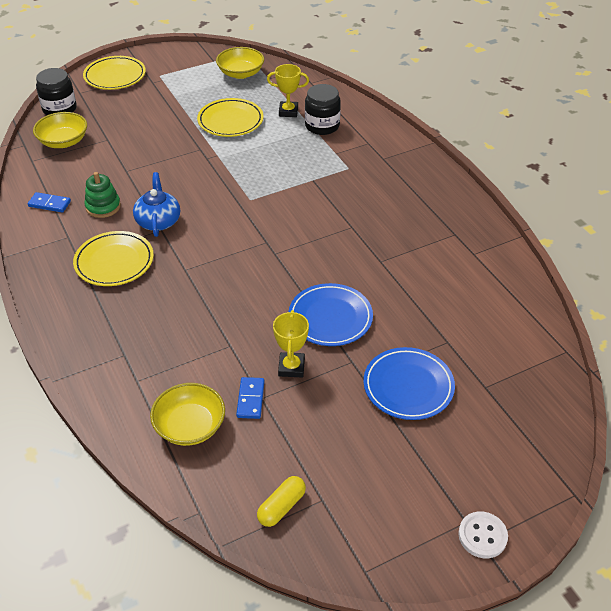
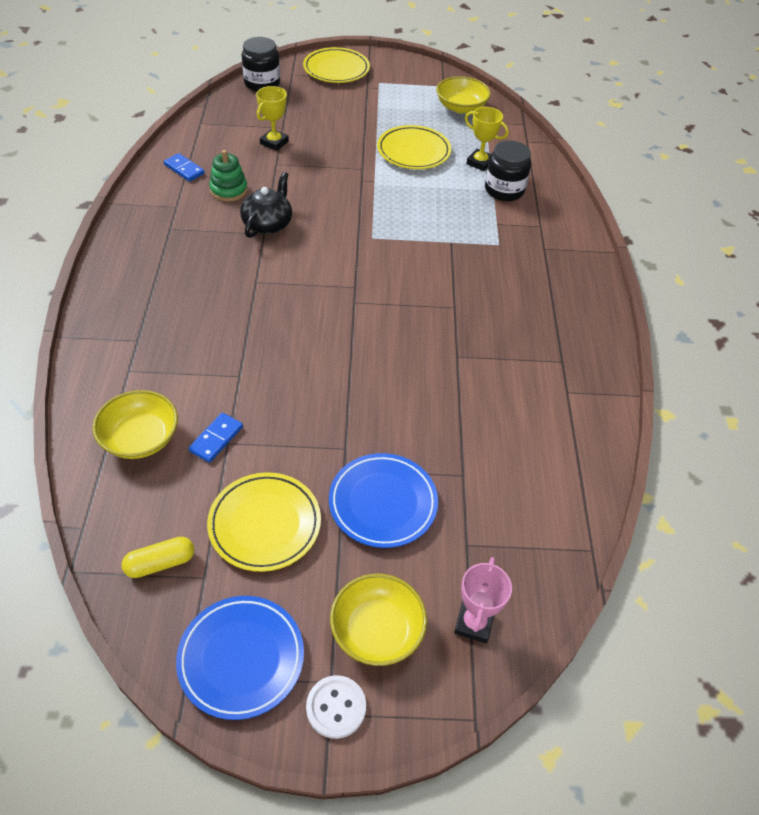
camera: 25 degrees right, 5 degrees up
(63, 141) = (242, 115): yellow bowl -> yellow bowl (377, 630)
(114, 262) = (197, 247): yellow plate -> yellow plate (265, 524)
(158, 221) = (268, 224): blue teapot -> black teapot
(291, 367) = (280, 425): yellow trophy -> yellow trophy (274, 143)
(330, 318) = (358, 392): blue plate -> blue plate (241, 658)
(528, 435) = (473, 623): none -> pink trophy

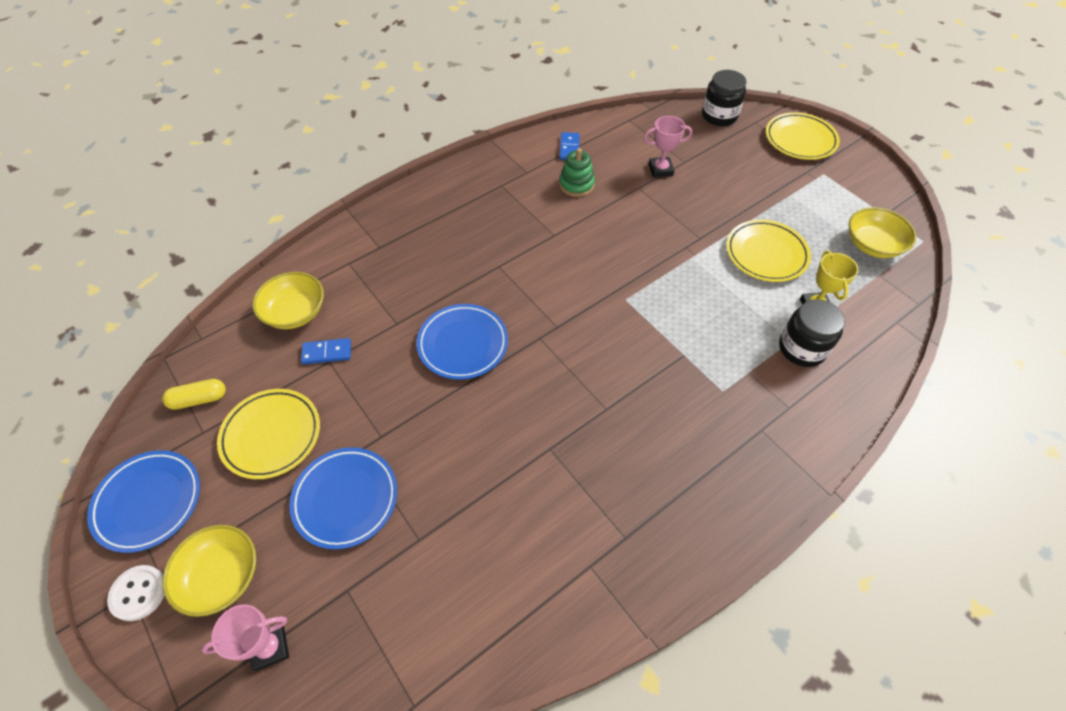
camera: 55 degrees right, 5 degrees up
(160, 563) = (199, 399): yellow capsule -> yellow capsule turned 45 degrees counterclockwise
(268, 224) = (566, 230): black teapot -> none
(274, 143) = (660, 170): yellow trophy -> pink trophy
(310, 347) = (463, 344): none -> blue plate

